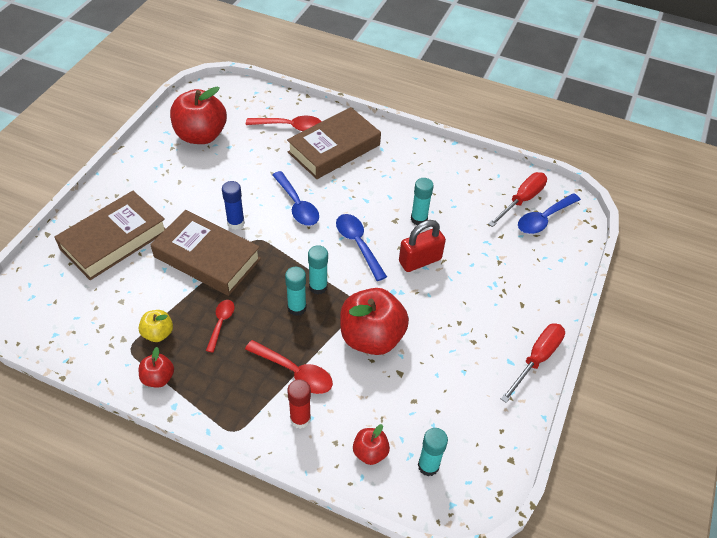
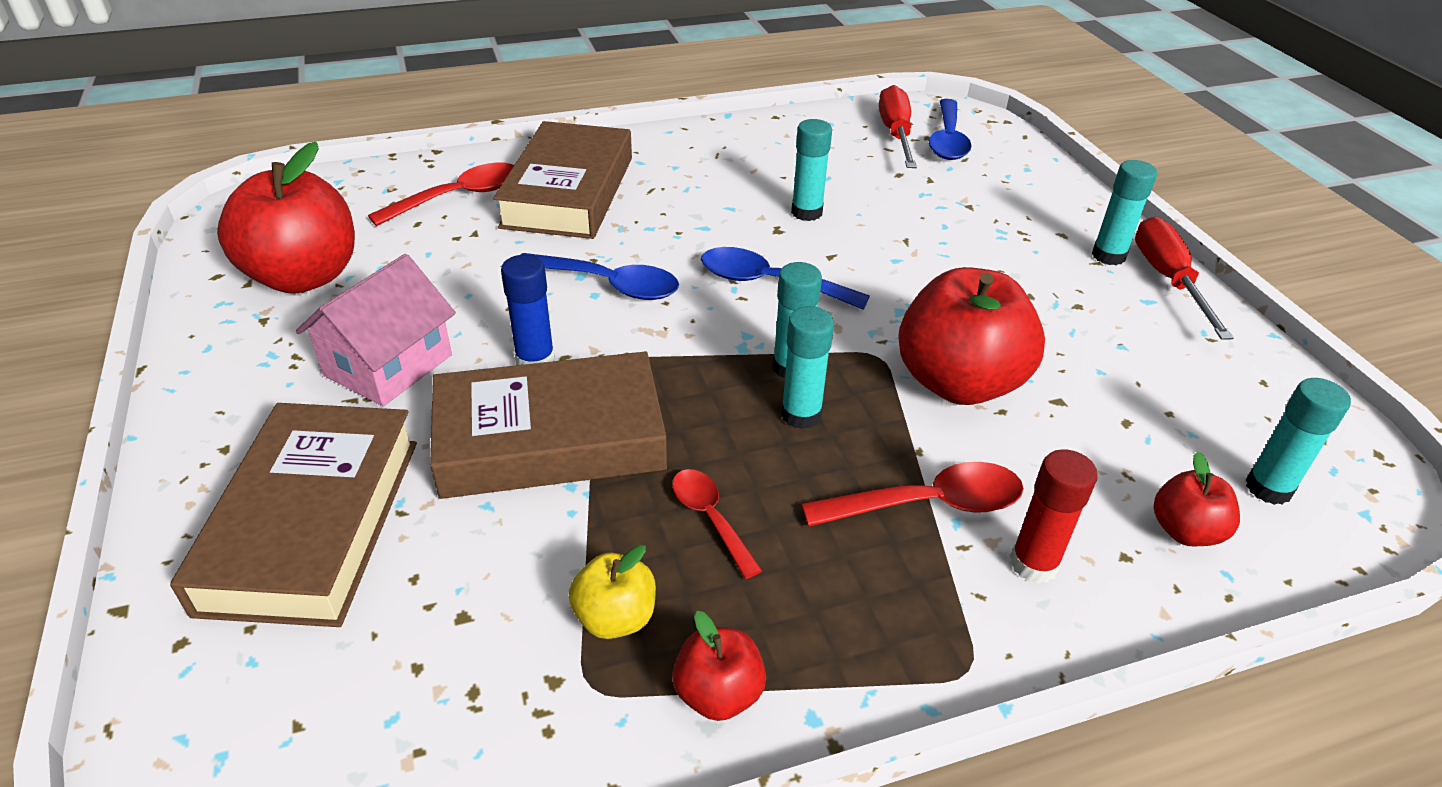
camera: 40 degrees left, 10 degrees down
(189, 193) = (388, 365): none -> pink house
(420, 260) = (878, 256): red padlock -> none
(527, 329) = (1108, 256): none -> turquoise glue stick

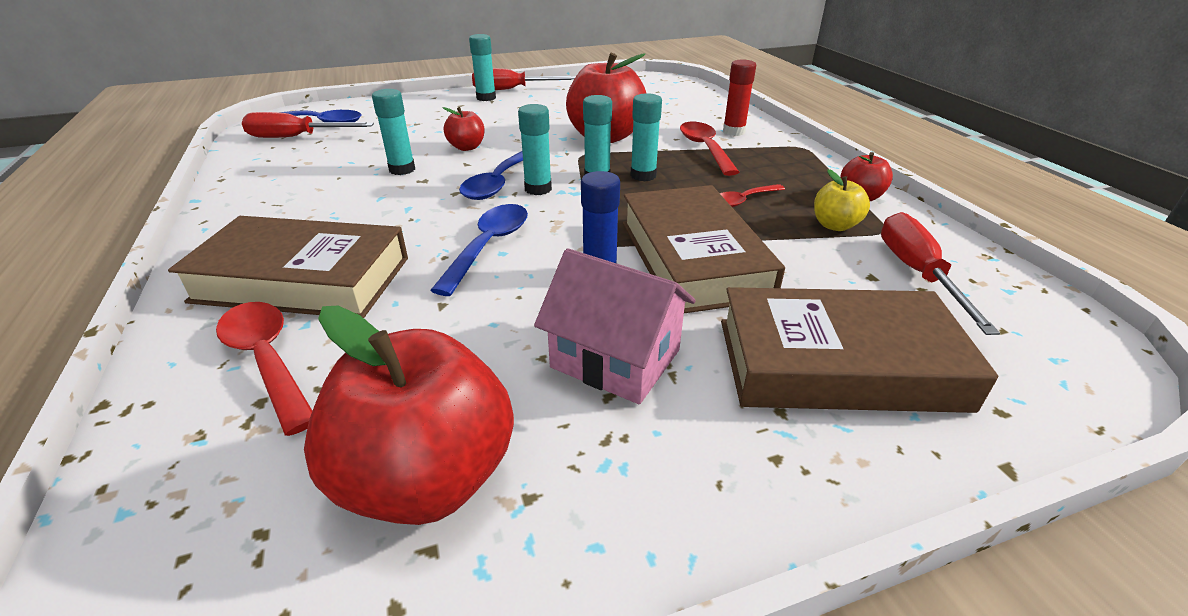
camera: 90 degrees left, 5 degrees down
(455, 678) = (917, 273): none -> red screwdriver
(1185, 531) = (699, 106): red apple -> red apple (467, 147)
(1268, 488) = (667, 92): turquoise glue stick -> turquoise glue stick (538, 189)

